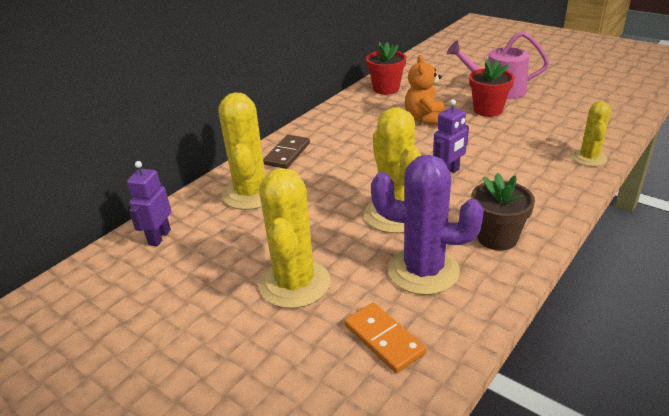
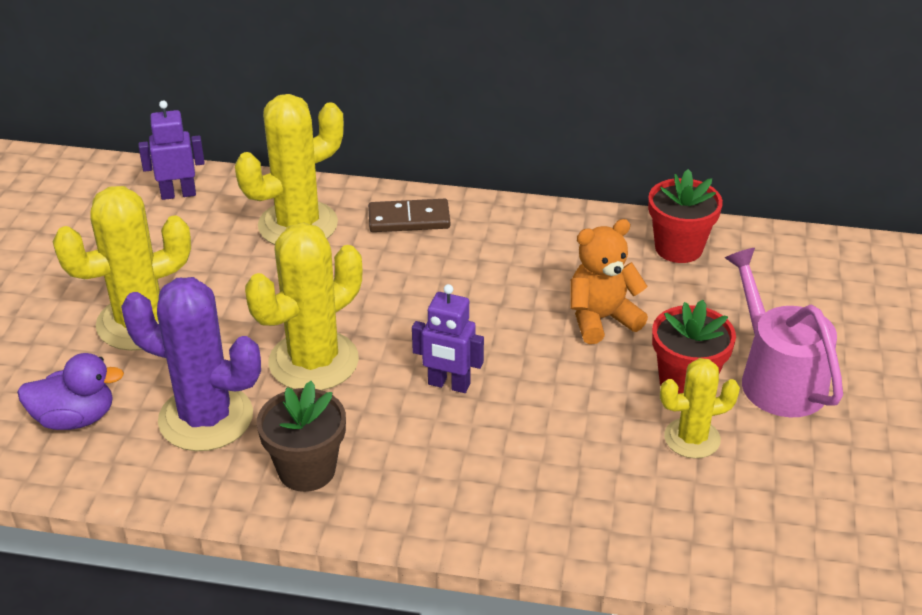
camera: 60 degrees right, 5 degrees up
(384, 339) = (75, 418): orange domino -> purple duck
(423, 271) = (206, 418): purple cactus -> purple cactus turned 60 degrees counterclockwise
(589, 158) = (592, 536): yellow cactus -> yellow cactus (692, 438)

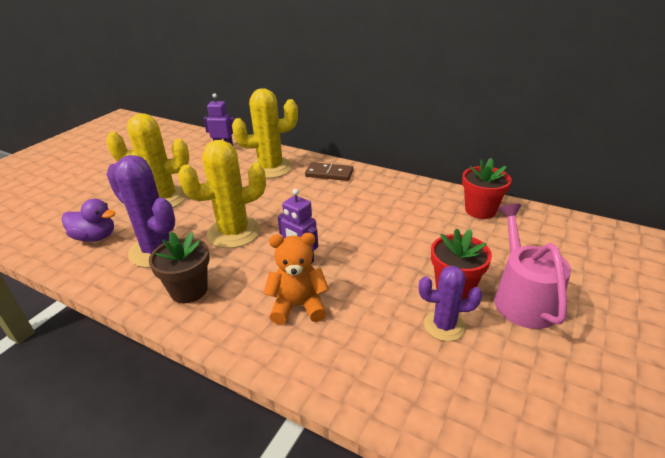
camera: 20 degrees right, 5 degrees down
(601, 319) = (414, 240): orange teddy bear -> orange teddy bear (298, 306)
(692, 438) = (444, 326): yellow cactus -> purple cactus

